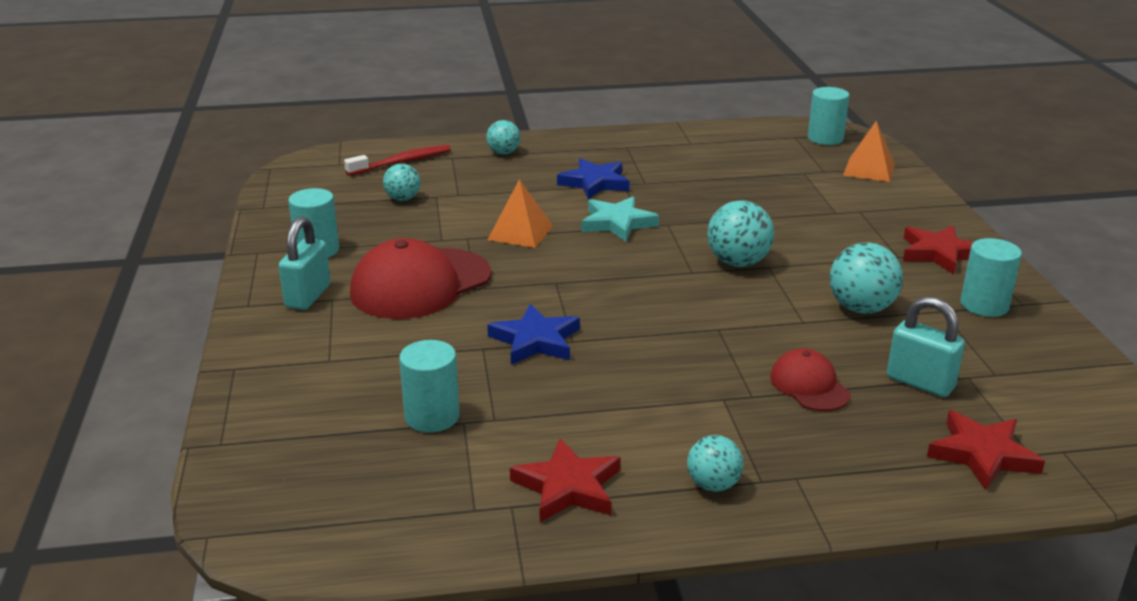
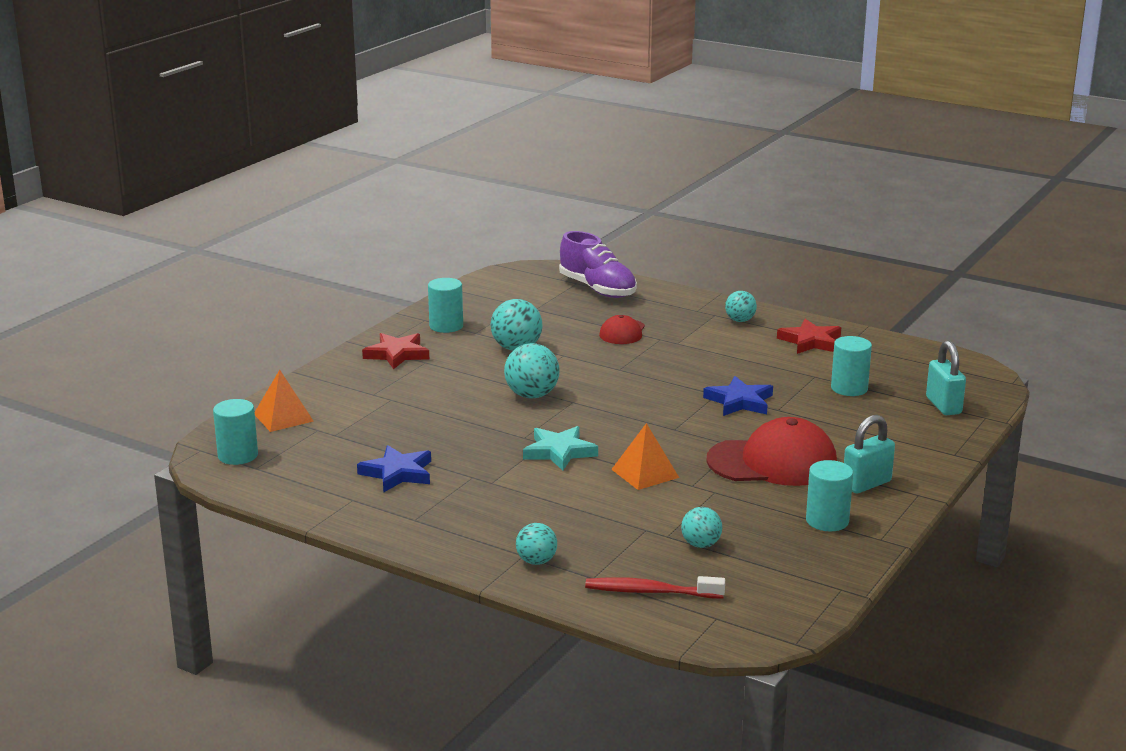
camera: 140 degrees left, 5 degrees down
(595, 183) = (513, 493): blue star -> blue star (397, 473)
(920, 382) = (564, 315): turquoise padlock -> turquoise padlock (943, 406)
(982, 454) = (597, 289): red star -> purple shoe

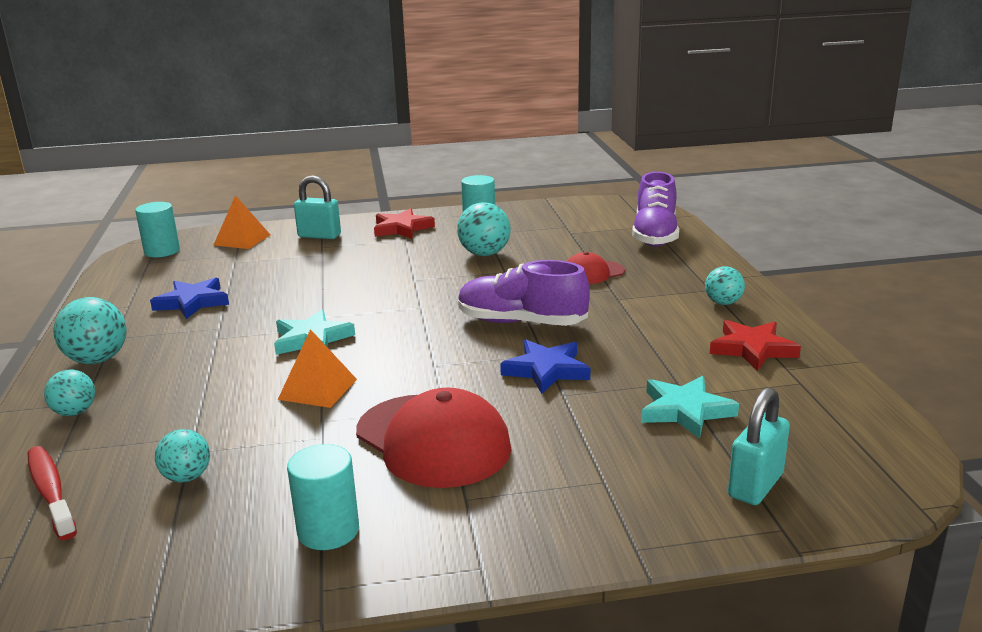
camera: 50 degrees right, 0 degrees up
(532, 395) = (406, 290): turquoise ball -> turquoise ball (97, 360)
(659, 382) = (521, 322): none -> purple shoe
(849, 388) = (685, 411): turquoise cylinder -> turquoise star
(866, 484) = (459, 518): turquoise padlock -> turquoise padlock (319, 236)

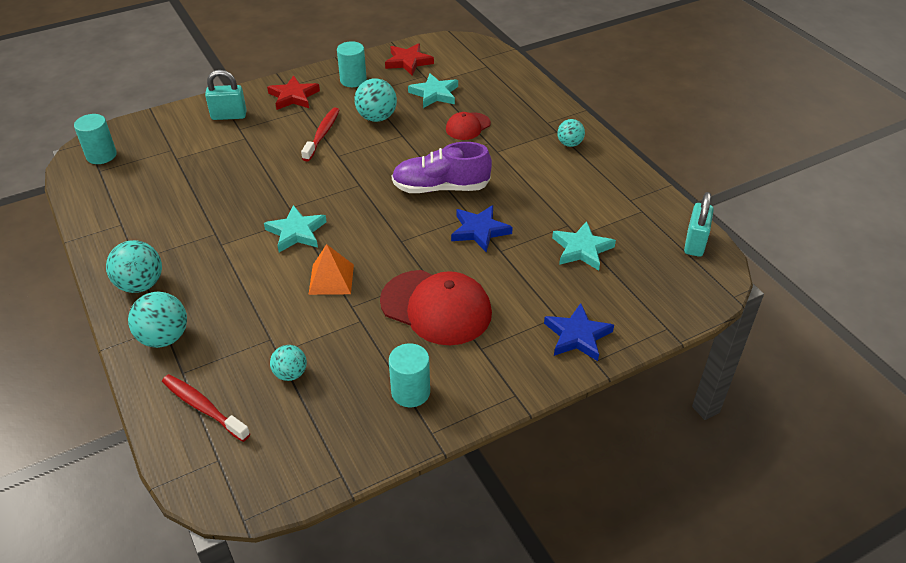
camera: 20 degrees left, 20 degrees up
(75, 412) = (164, 337): turquoise ball -> turquoise ball, size x1.59
(192, 302) = (173, 210): blue star -> blue star (577, 336)
(242, 240) = (164, 130): orange pyramid -> none
(410, 260) = (322, 134): none -> red toothbrush
(569, 242) = (434, 94): none -> turquoise star
(655, 235) = (495, 77): purple shoe -> none
(752, 349) = (603, 186): red star -> red star (408, 62)
(755, 485) = (642, 300): turquoise padlock -> turquoise padlock (695, 243)

